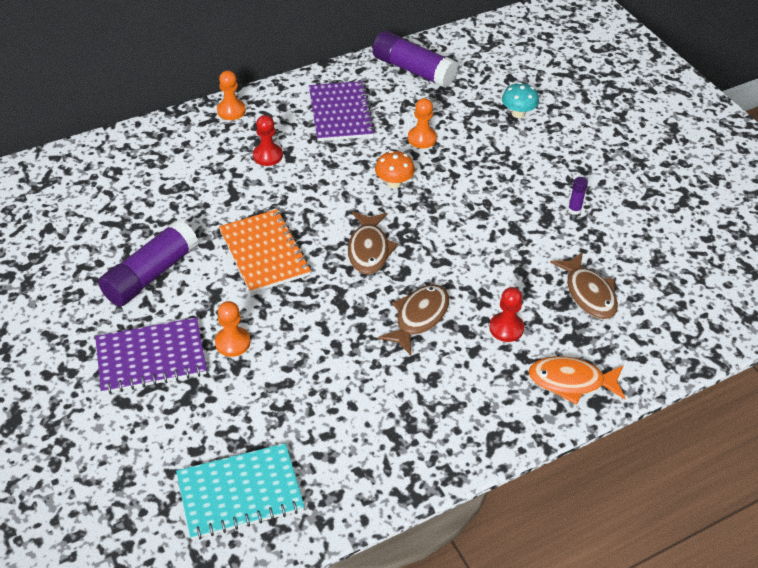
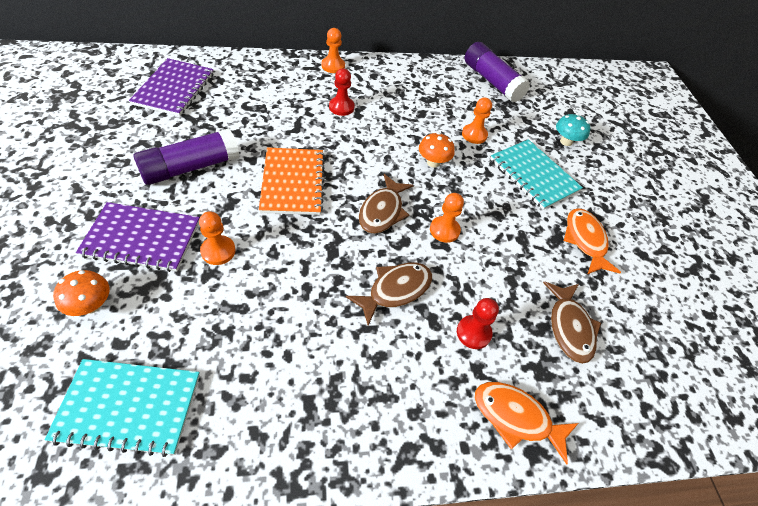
camera: 15 degrees right, 5 degrees up
(146, 430) = (91, 305): none -> orange mushroom
(340, 113) = (417, 94): purple notebook -> purple notebook (174, 89)
(437, 247) = (444, 230): none -> orange pawn
(500, 161) = (533, 175): none -> turquoise notebook
(574, 210) = (585, 241): purple glue stick -> orange fish

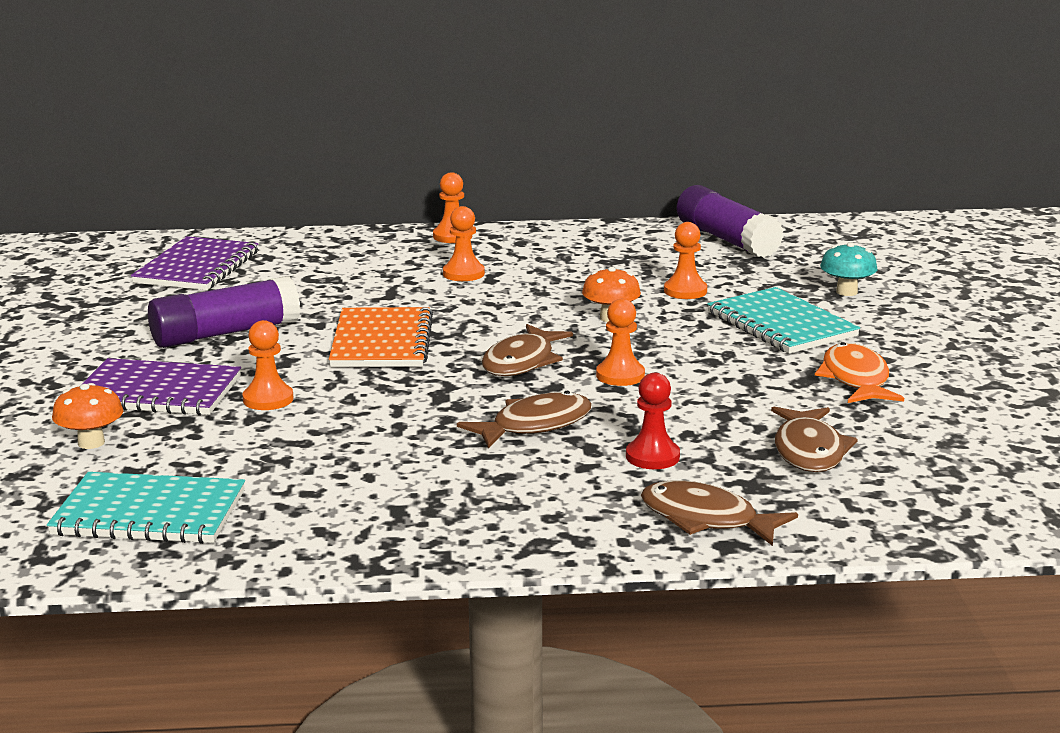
camera: 10 degrees right, 30 degrees down
(341, 107) = (463, 274): red pawn -> orange pawn
(516, 417) = (706, 519): orange fish -> brown fish

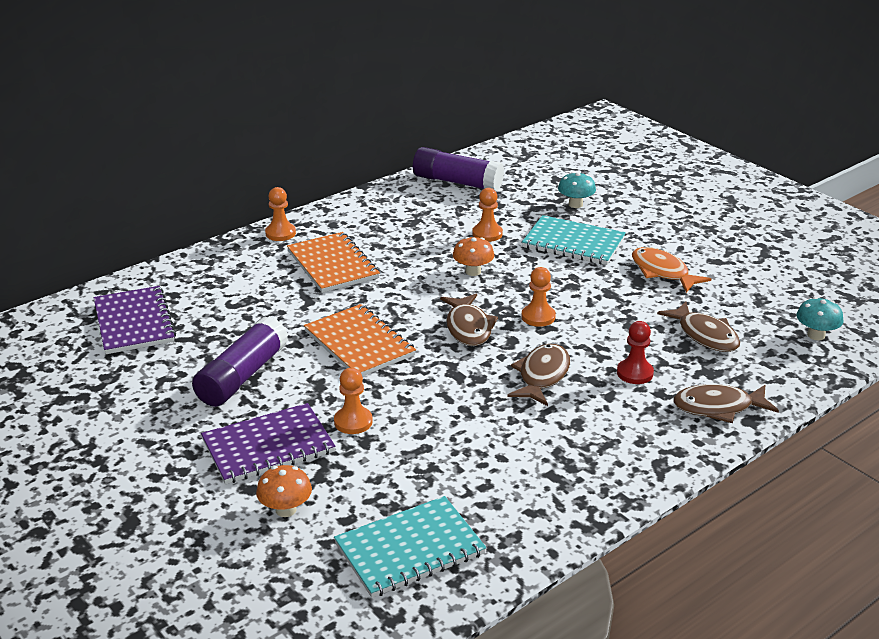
camera: 35 degrees left, 10 degrees up
(463, 274) = (333, 265): orange pawn -> orange notebook
(974, 497) = (816, 335): none -> turquoise mushroom

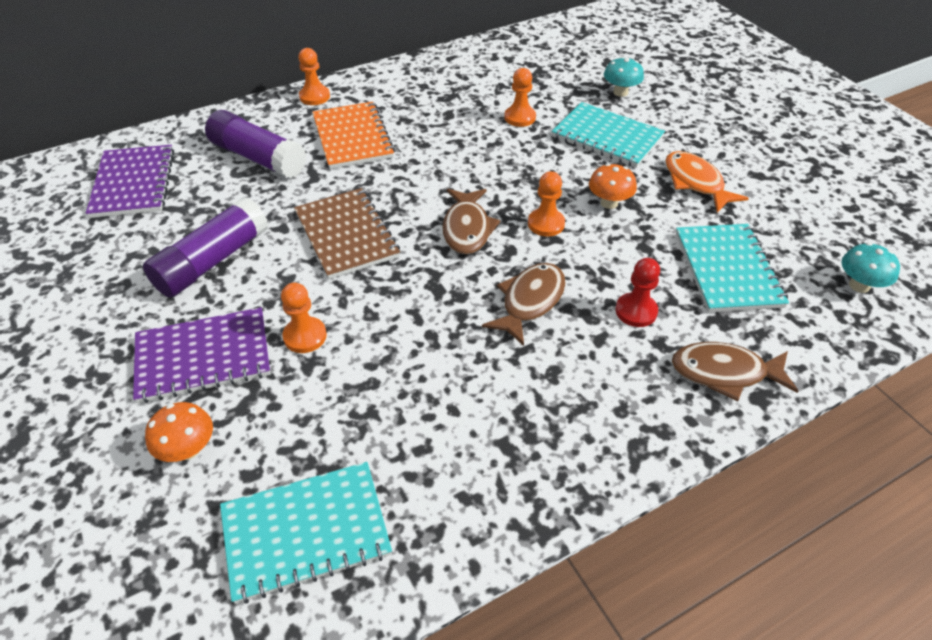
camera: 10 degrees right, 15 degrees up
(359, 343) = (346, 235): orange notebook -> brown notebook
(457, 182) = (506, 57): purple glue stick -> purple glue stick (258, 158)
(473, 271) = (492, 160): orange mushroom -> orange mushroom (609, 203)
(704, 335) = (727, 269): brown fish -> turquoise notebook

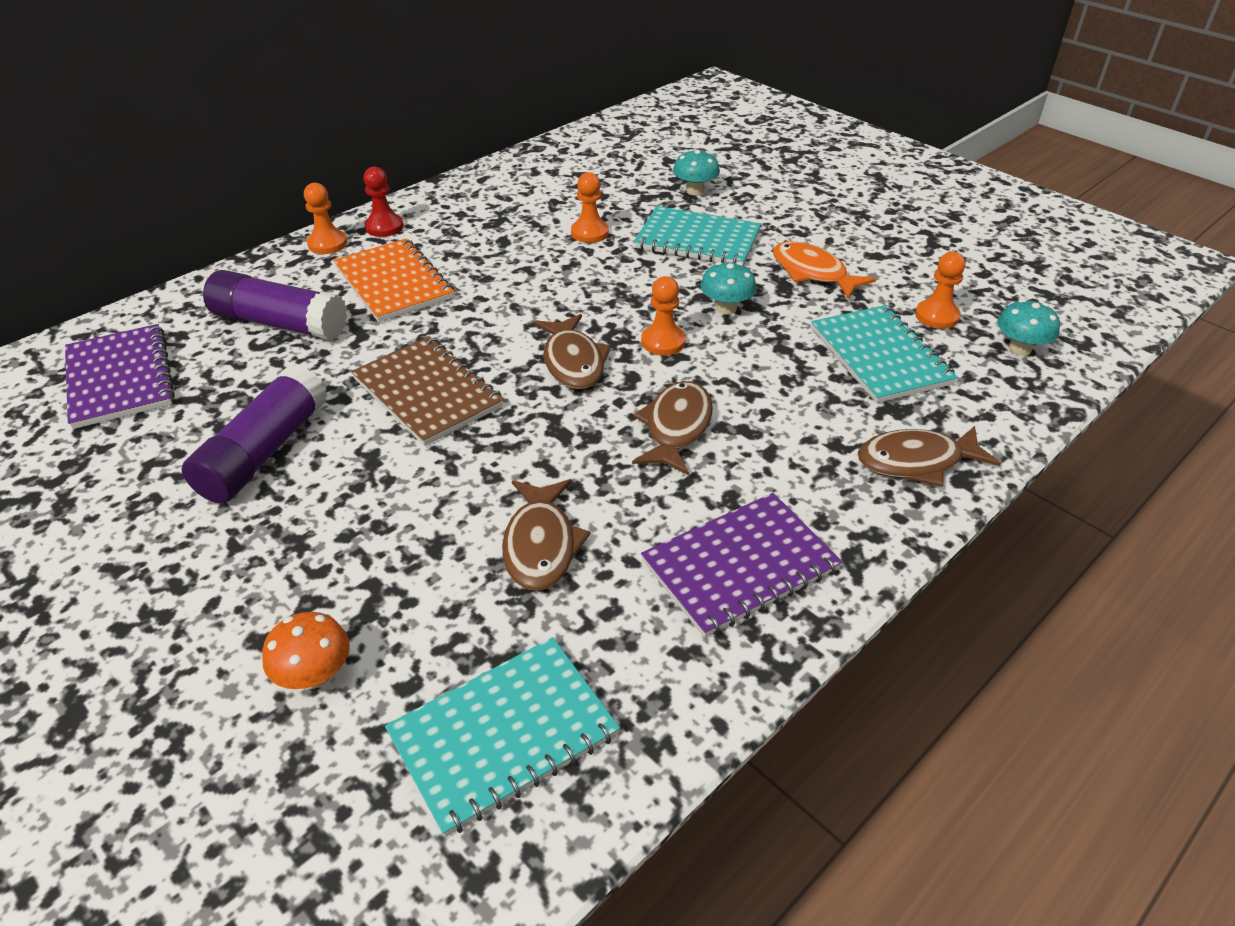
camera: 15 degrees left, 5 degrees down
(203, 357) = (294, 564): purple notebook -> purple notebook (740, 566)
(305, 336) = (418, 515): orange pawn -> orange pawn (937, 316)
(388, 380) = (540, 544): none -> brown fish
(609, 203) = (726, 308): orange mushroom -> turquoise mushroom
(636, 311) = (798, 416): red pawn -> red pawn (384, 227)

